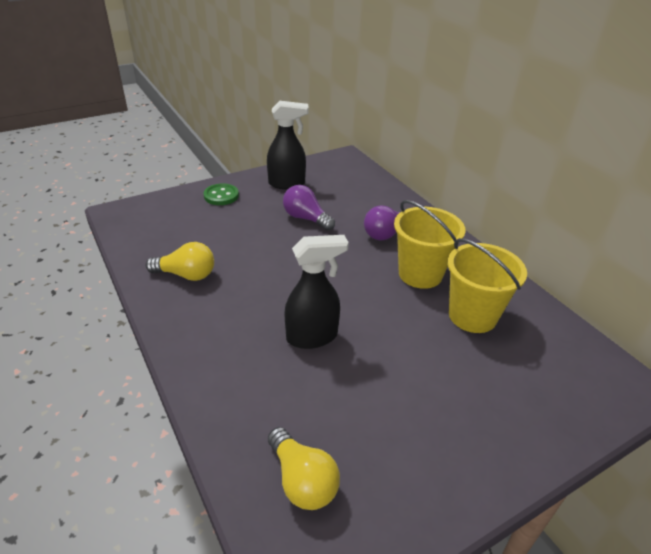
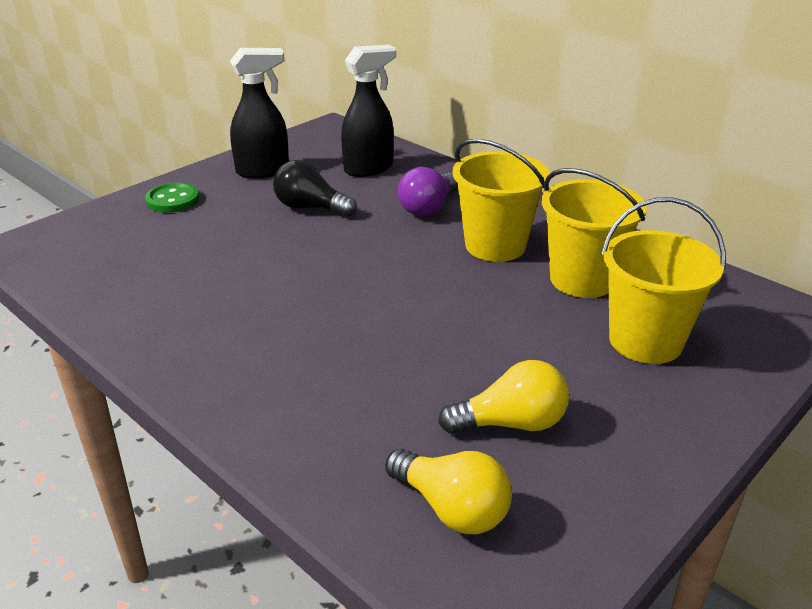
camera: 15 degrees left, 5 degrees down
(186, 275) = (168, 304): yellow light bulb -> yellow light bulb (511, 423)
(306, 218) = (310, 208): purple light bulb -> black light bulb
(312, 337) = (386, 343): black spray bottle -> black spray bottle (369, 168)
(498, 379) = (645, 341): none -> yellow bucket

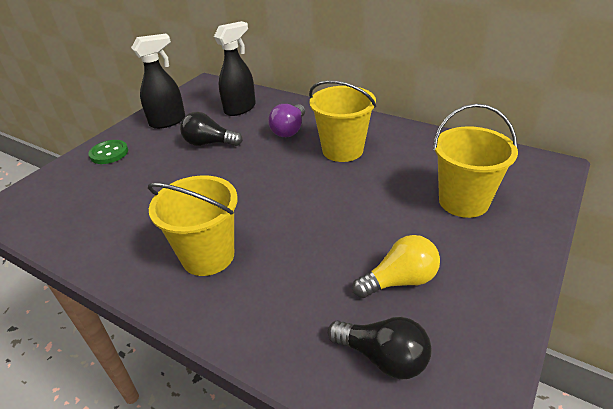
camera: 10 degrees left, 5 degrees up
(451, 508) = (383, 357): yellow light bulb -> black light bulb
(582, 279) = (407, 164): yellow bucket -> yellow bucket (208, 256)

